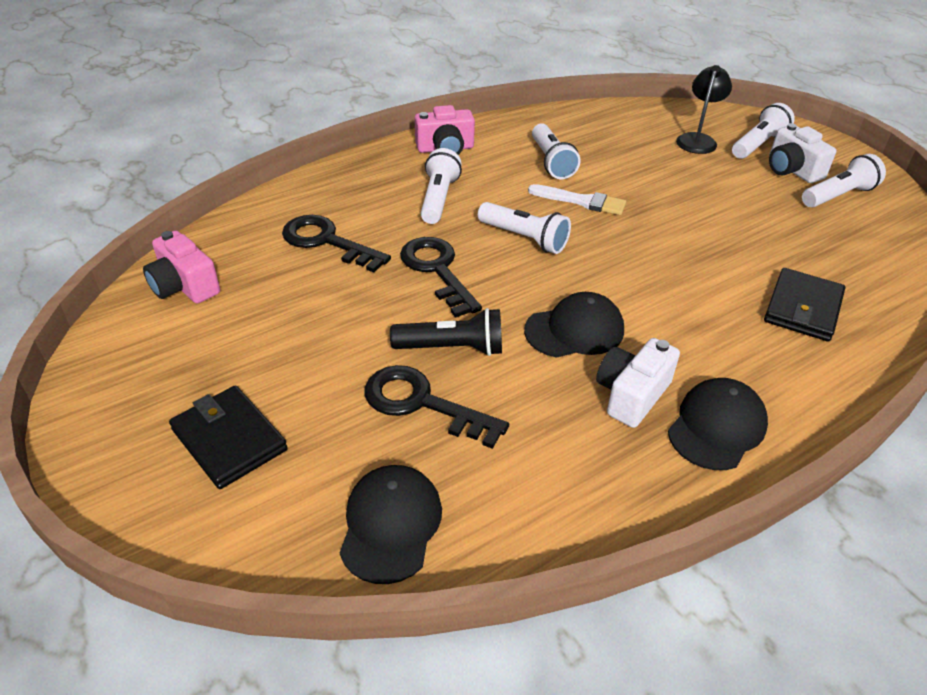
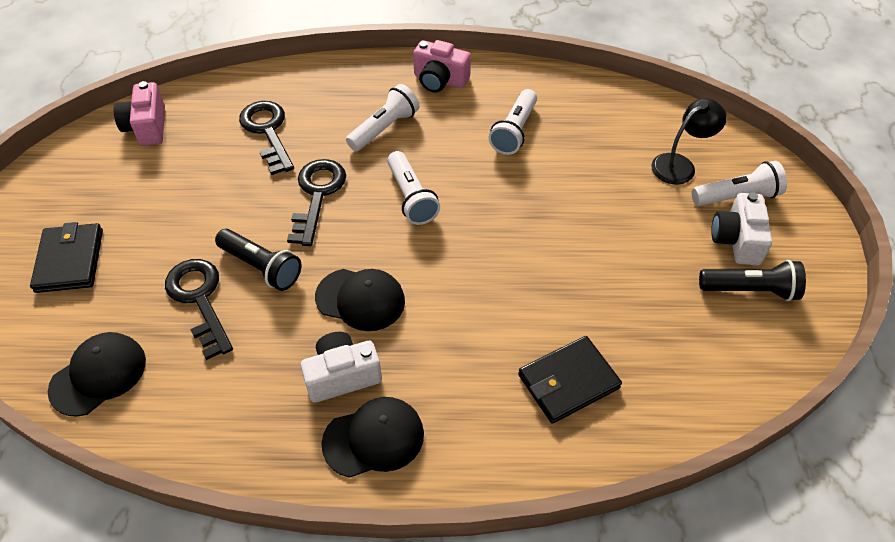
camera: 35 degrees right, 10 degrees up
(581, 201) = (496, 183): white brush -> none
(838, 195) = (750, 290): white flashlight -> black flashlight

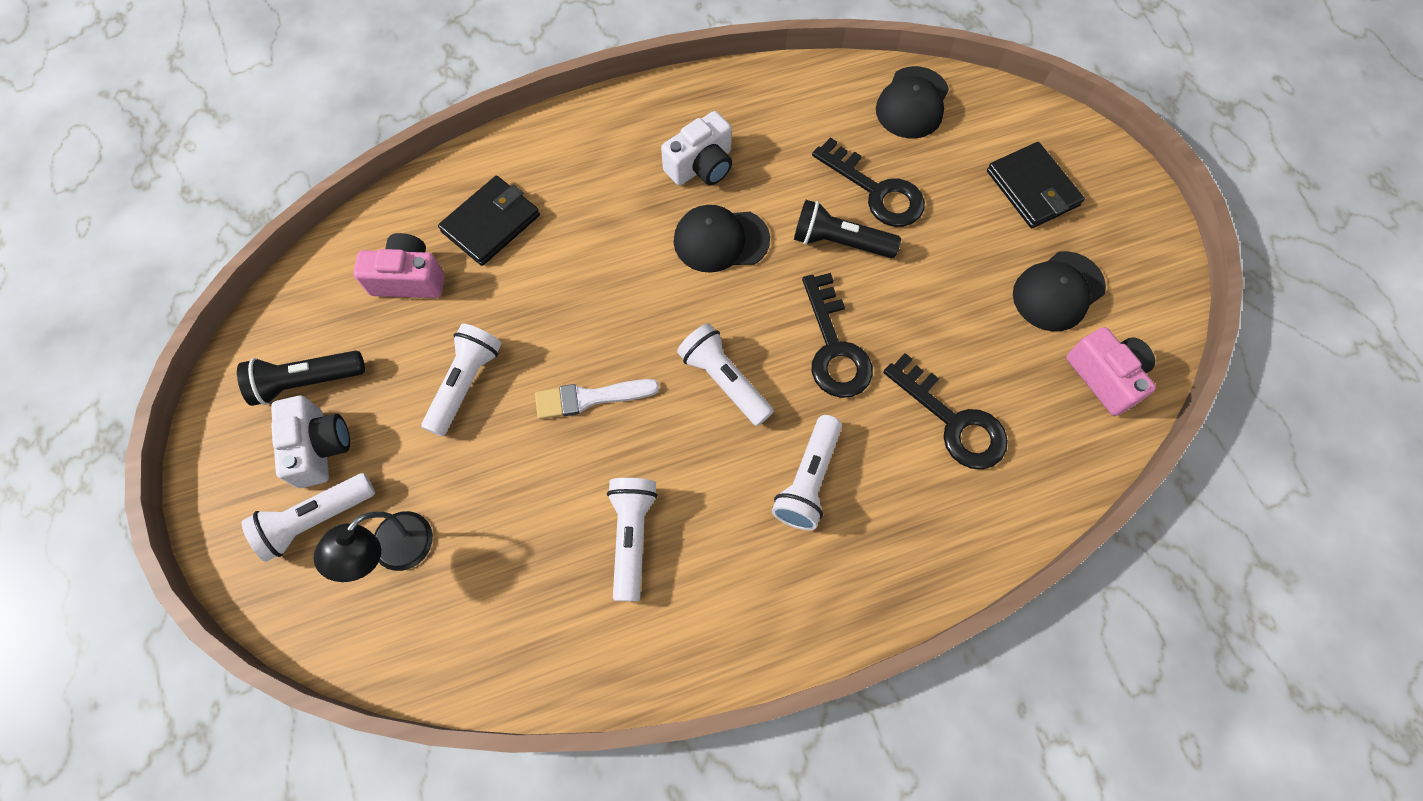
camera: 160 degrees right, 15 degrees up
(374, 438) = (649, 127): black cap -> black cap (1058, 291)
(440, 80) = (773, 606): pink camera -> pink camera (409, 279)
(517, 214) = (590, 398): none -> white brush
(614, 251) = (465, 383): none -> white flashlight

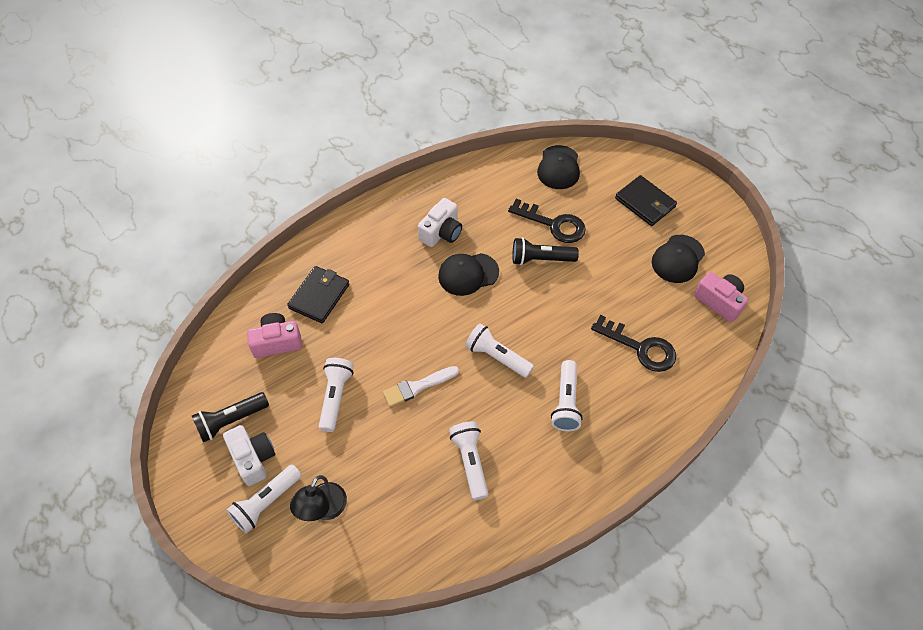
camera: 15 degrees left, 10 degrees down
(834, 347) = (557, 322): black key -> none

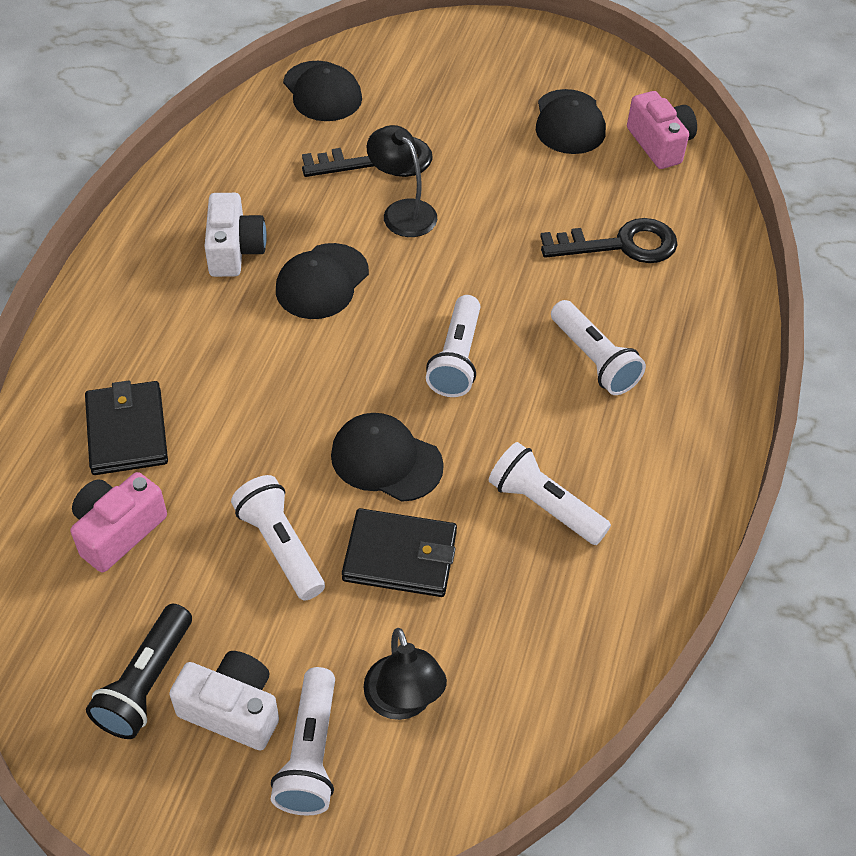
camera: 40 degrees left, 5 degrees down
(417, 387) = (386, 460): white brush -> black cap
(497, 357) = (456, 359): white flashlight -> white flashlight turned 75 degrees counterclockwise
(540, 259) = (402, 211): black flashlight -> black lamp
(645, 203) = (471, 79): black wallet -> black wallet (400, 556)
(719, 301) = (659, 144): pink camera -> pink camera turned 60 degrees clockwise

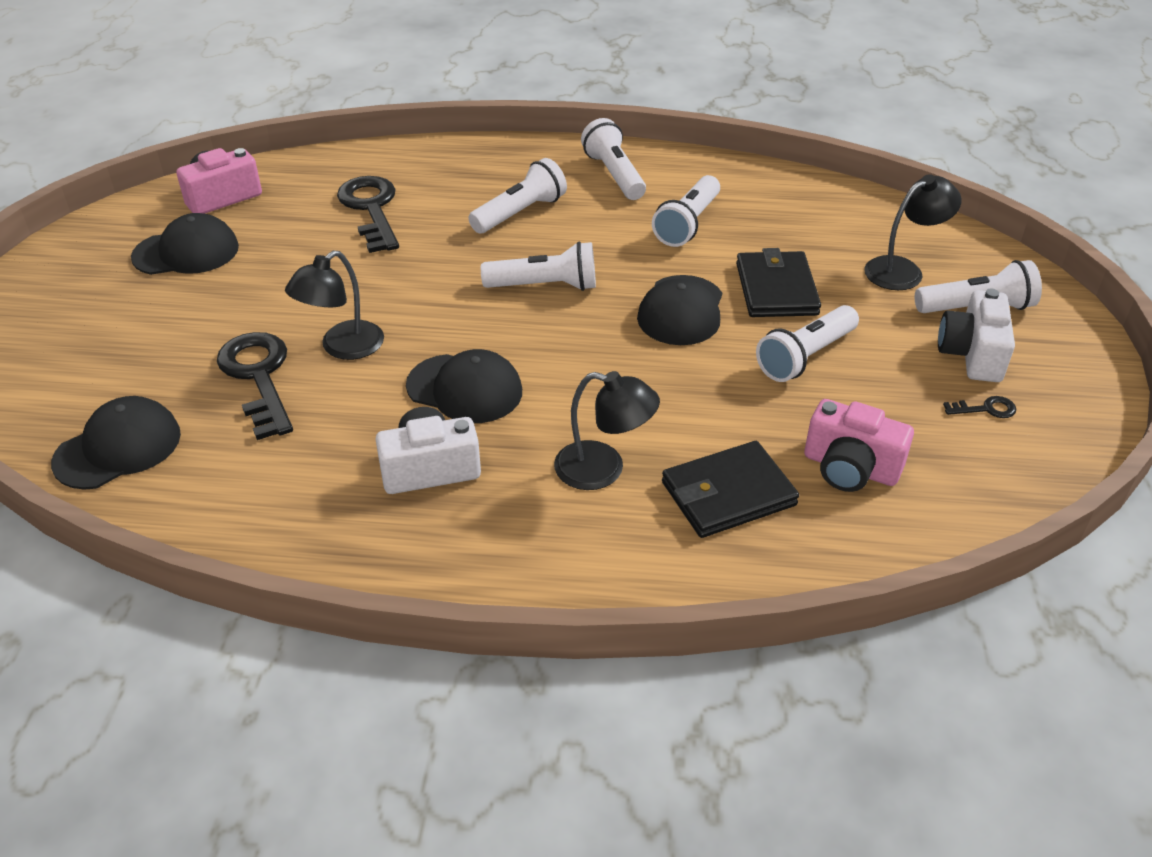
camera: 100 degrees left, 10 degrees down
(146, 683) = (986, 409): black flashlight -> black key
(190, 355) = (603, 469): none -> black lamp
(663, 458) = (614, 175): none -> white flashlight

